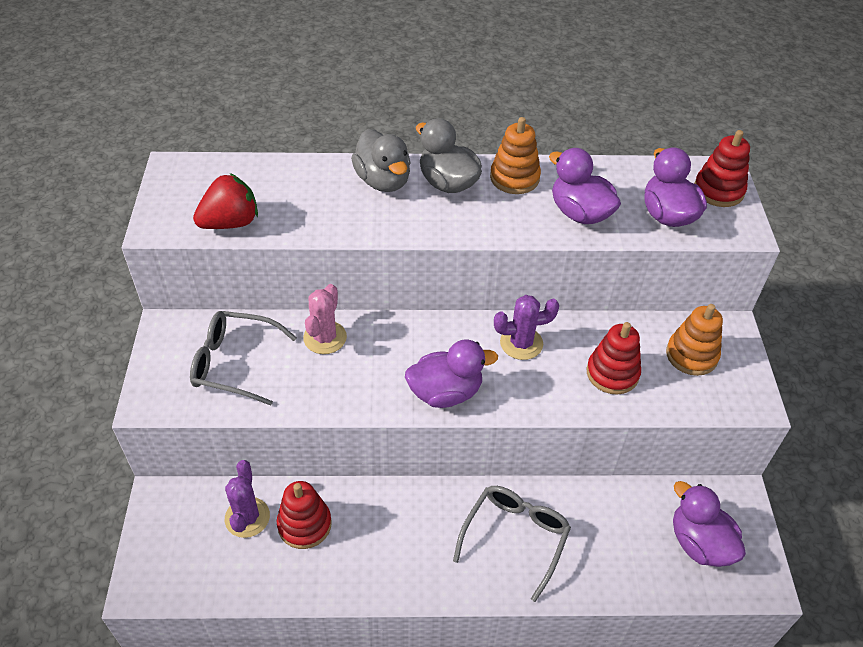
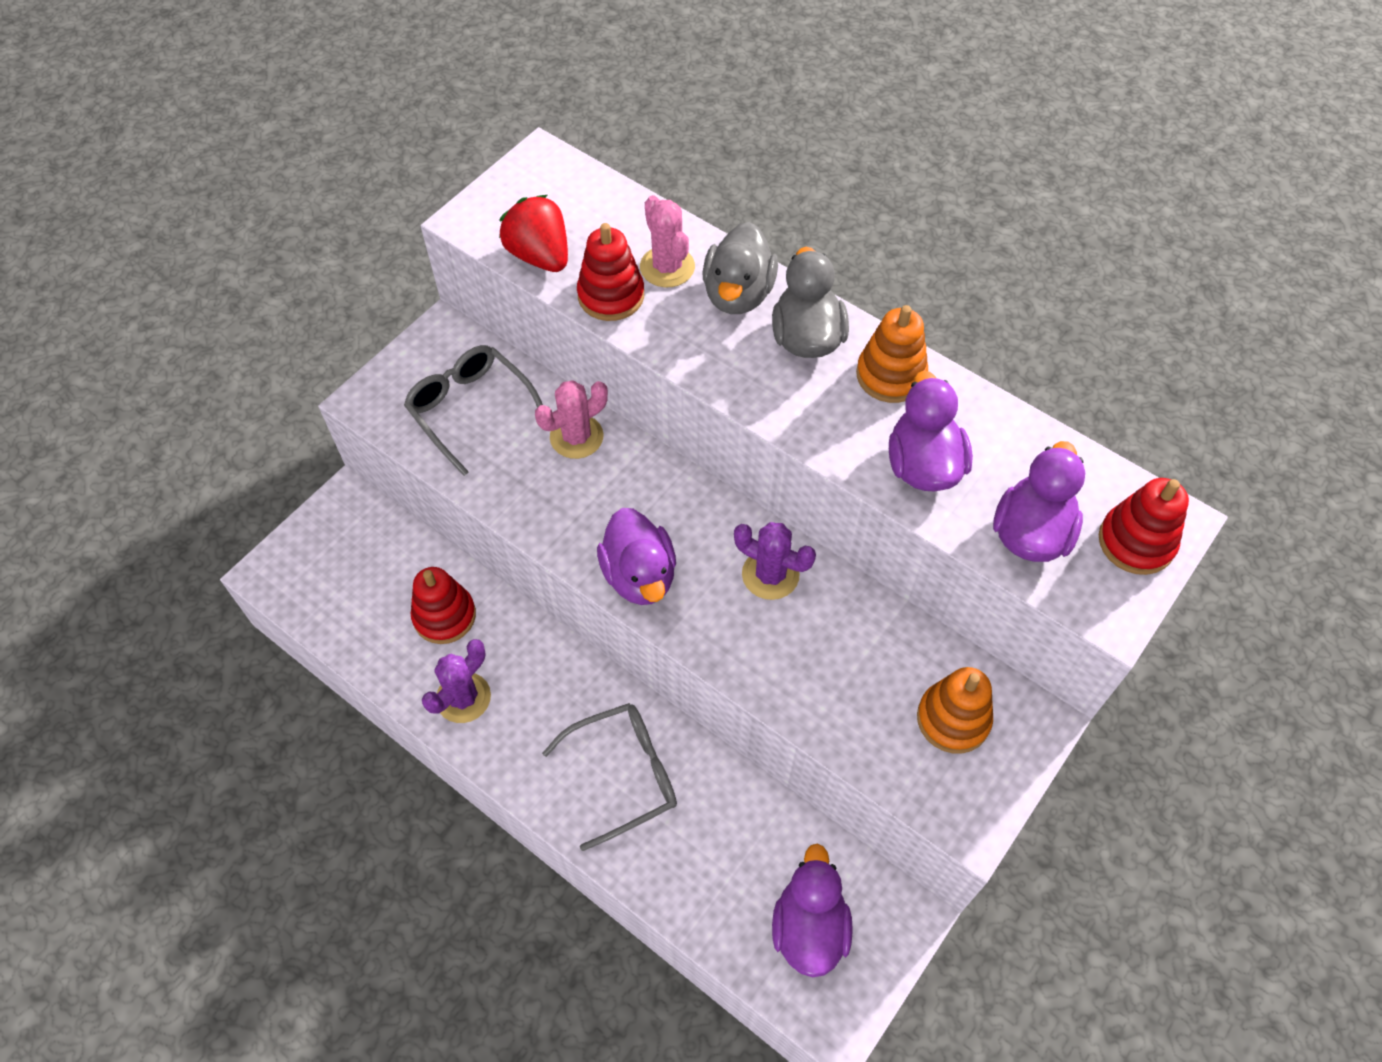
camera: 40 degrees right, 10 degrees up
(230, 223) = (540, 256): red strawberry -> red strawberry turned 135 degrees counterclockwise
(247, 517) = (402, 573): purple cactus -> purple cactus (463, 698)
(323, 188) = (667, 267): none -> pink cactus
(445, 392) = (639, 575): purple duck -> purple duck turned 45 degrees clockwise
(612, 373) = (837, 676): red stacking toy -> red stacking toy (611, 295)

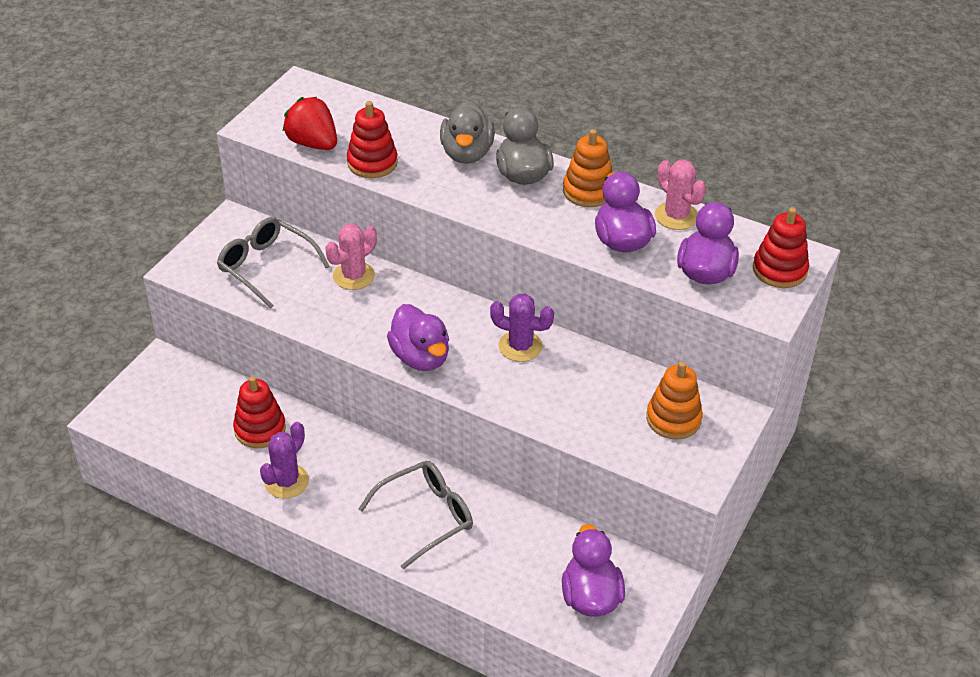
camera: 10 degrees left, 15 degrees down
(667, 267) = (410, 142): pink cactus -> pink cactus (676, 216)

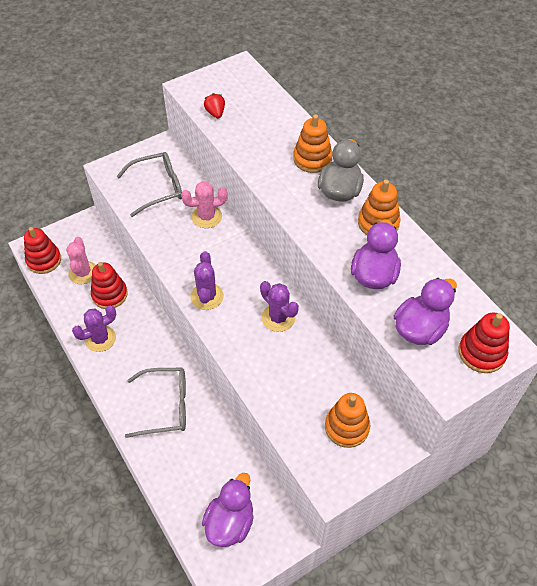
camera: 30 degrees right, 10 degrees up
(266, 267) = (158, 188): grey glasses -> grey glasses turned 90 degrees clockwise
(313, 143) = (215, 113): red strawberry -> red strawberry, size x0.57
(372, 163) = (243, 142): red stacking toy -> red stacking toy (44, 260)
(420, 357) = (207, 296): purple duck -> purple cactus
(467, 153) = (312, 159): grey duck -> orange stacking toy
(676, 216) = (431, 271): pink cactus -> pink cactus (83, 273)

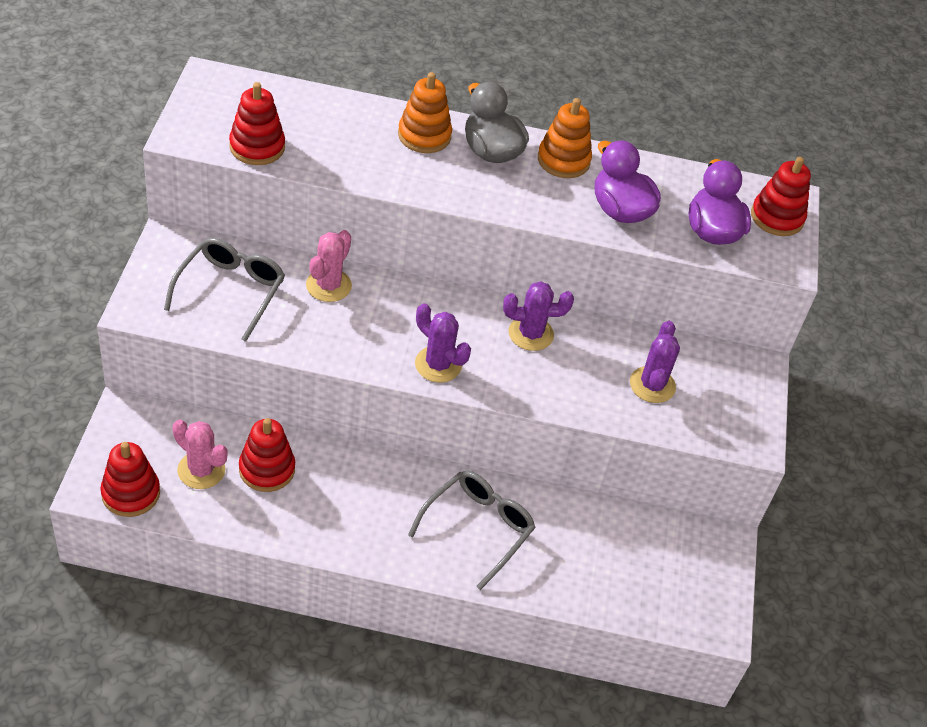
camera: 55 degrees left, 5 degrees down
(100, 339) = (320, 521): purple cactus -> purple cactus (652, 385)
(215, 113) = (257, 147): red strawberry -> red stacking toy
(230, 522) = (667, 575): purple duck -> none
(347, 427) = (706, 383): orange stacking toy -> none

